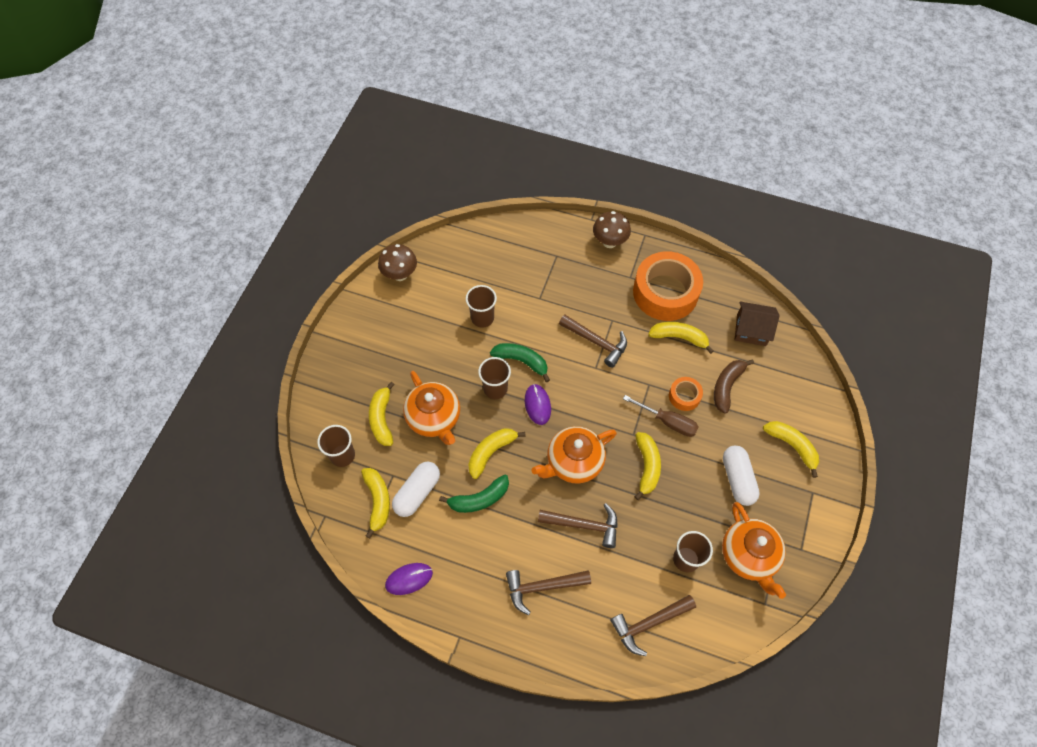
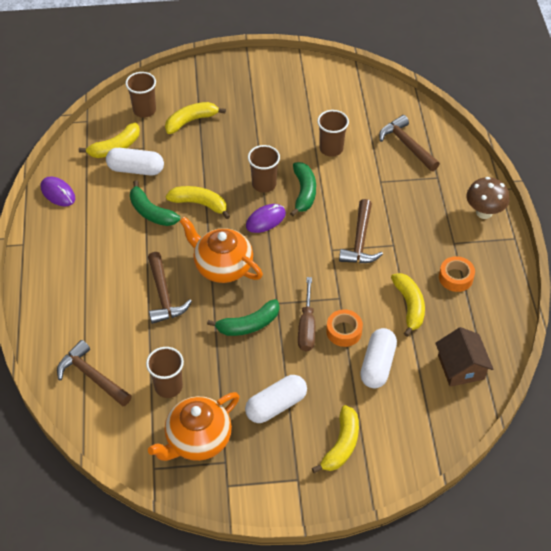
camera: 65 degrees right, 10 degrees down
(400, 275) = (338, 77): brown mushroom -> none
(434, 418) = (211, 154): orange teapot -> none
(542, 587) = (91, 285): brown hammer -> brown hammer (407, 145)
(647, 466) = (248, 324): yellow banana -> green banana
(665, 292) = (455, 277): orange tape -> orange tape, size x0.46
(727, 386) = (377, 365): brown banana -> white capsule

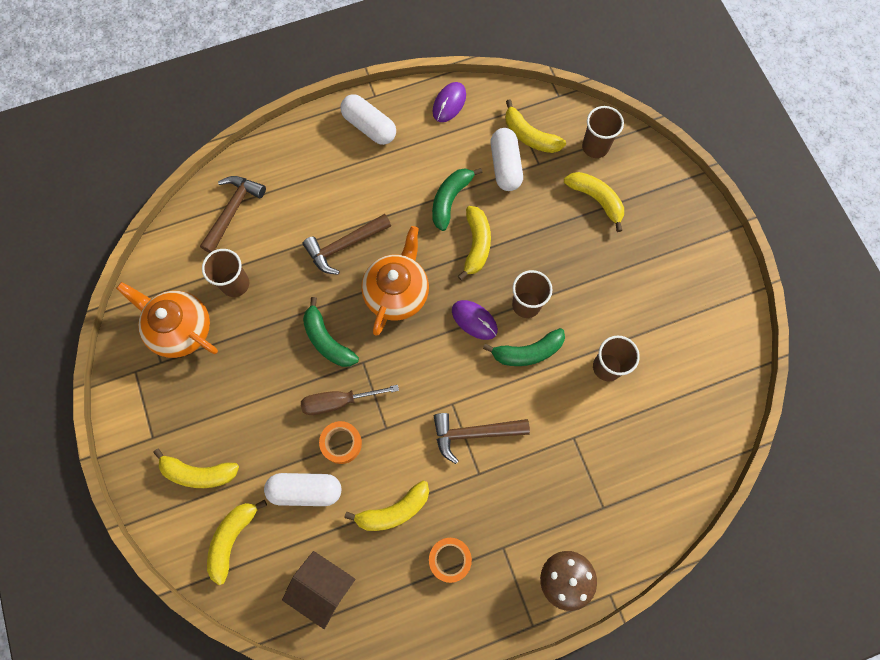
camera: 75 degrees right, 20 degrees up
(276, 405) = (233, 394): white capsule -> white capsule (369, 127)
(406, 427) = (232, 538): none -> yellow banana
(407, 145) = (645, 458): brown hammer -> none
(461, 367) = (322, 587): brown house -> brown house turned 60 degrees clockwise

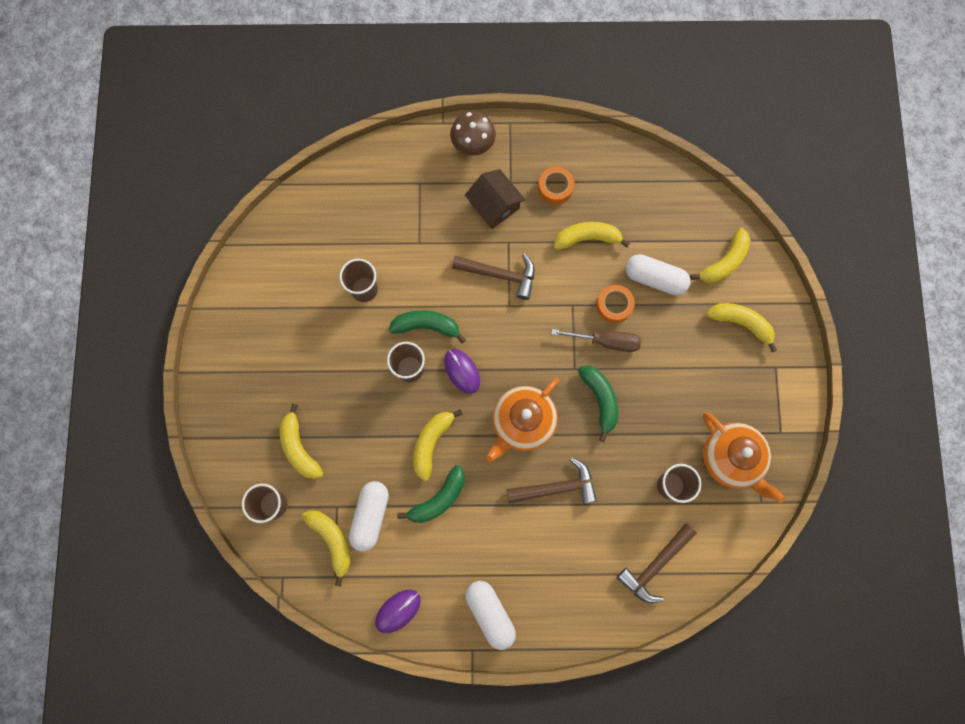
camera: 160 degrees left, 5 degrees up
(322, 587) = (661, 202): brown house -> brown house (494, 205)

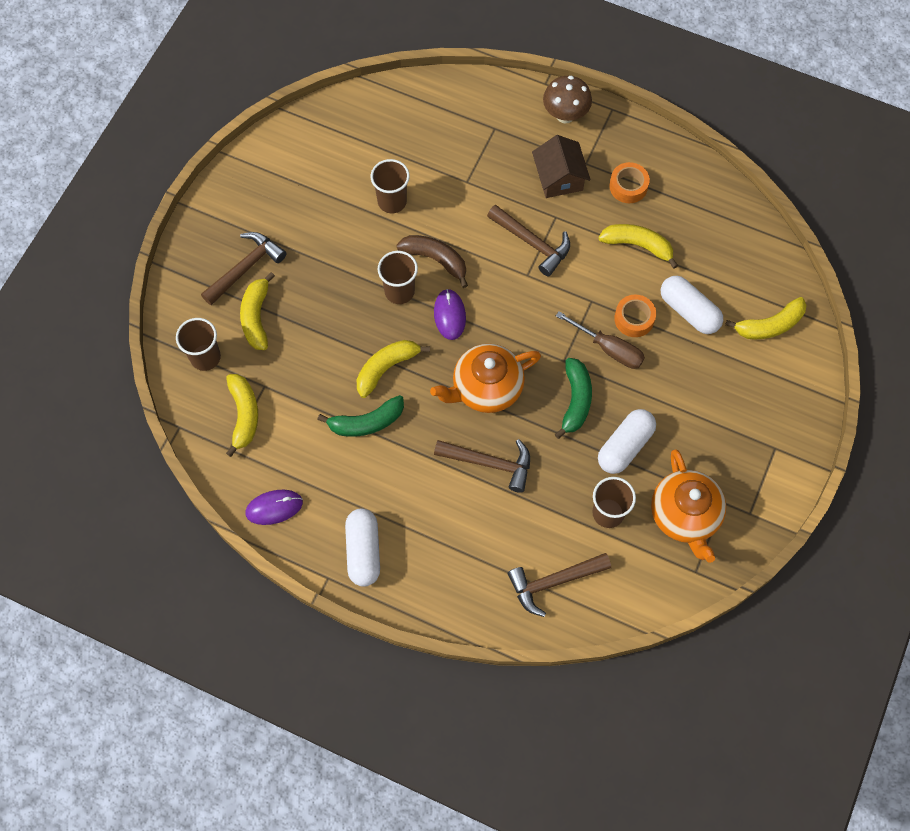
camera: 25 degrees right, 10 degrees down
(268, 407) = (245, 268): none -> brown hammer
(370, 516) = (292, 409): white capsule -> white capsule (625, 446)
(426, 326) = (436, 260): green banana -> brown banana
(741, 323) = (759, 391): yellow banana -> none

